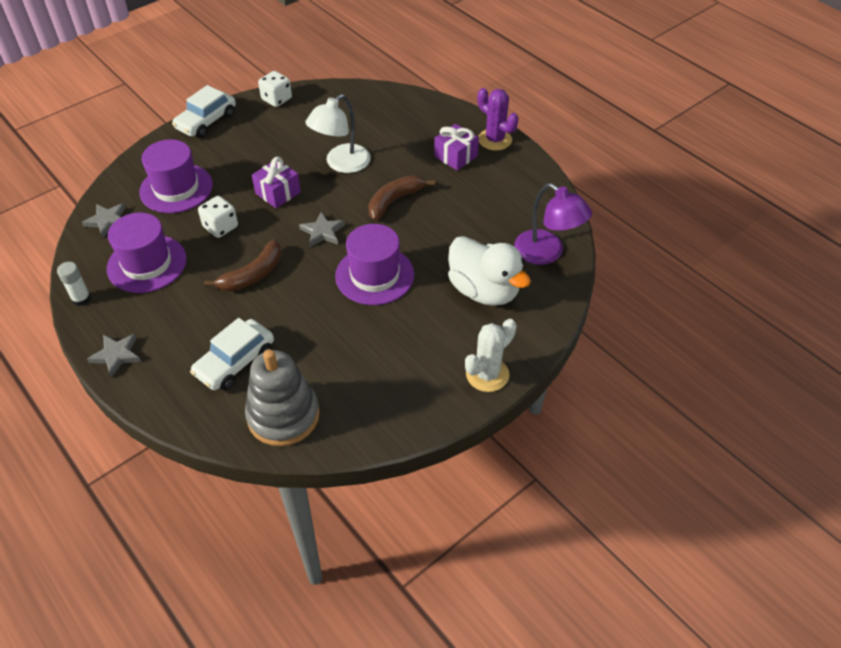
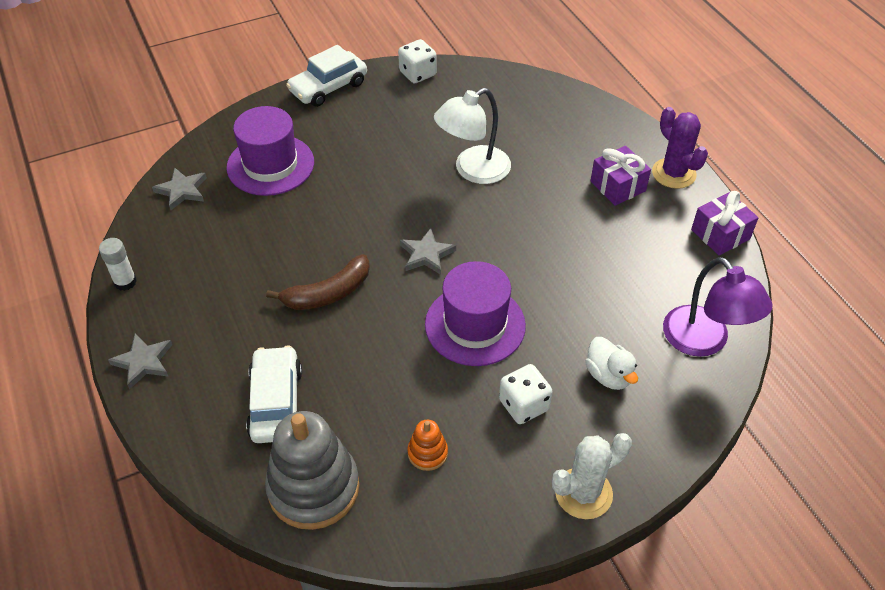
camera: 15 degrees right, 0 degrees up
(147, 264) = (210, 253): purple hat -> none
(220, 227) = (307, 224): white dice -> white dice (523, 405)
(235, 362) = (276, 402): white car -> white car turned 120 degrees clockwise
(278, 193) = (386, 193): purple gift -> purple gift (720, 234)
(364, 372) = (427, 453): none -> orange stacking toy
(394, 201) = (525, 231): brown banana -> none
(484, 290) = (608, 375): white duck -> white duck, size x0.53

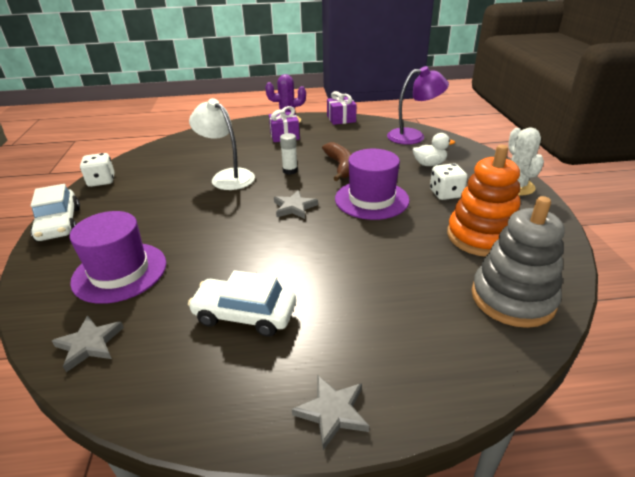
camera: 70 degrees left, 15 degrees down
(125, 282) = (194, 419): white glue stick -> white glue stick (290, 171)
(276, 402) = (417, 308): white car -> white car (245, 314)
(328, 293) = (305, 260): brown banana -> brown banana (340, 167)
(427, 453) = (481, 236): orange stacking toy -> orange stacking toy, size x2.21
(473, 170) = (227, 176): white lamp -> white lamp turned 150 degrees clockwise

